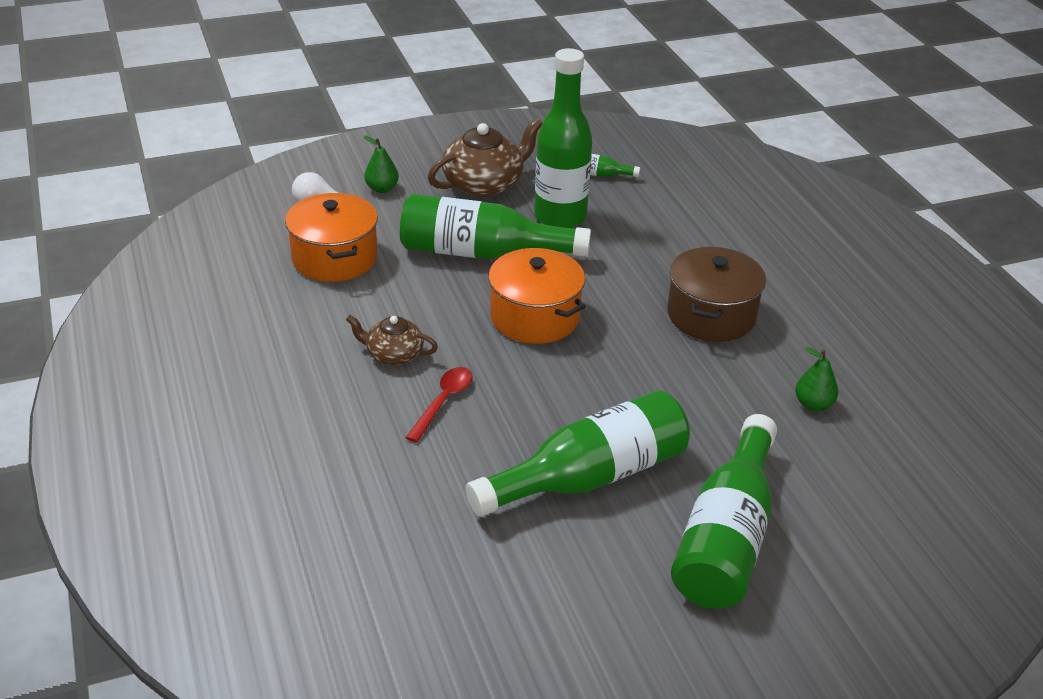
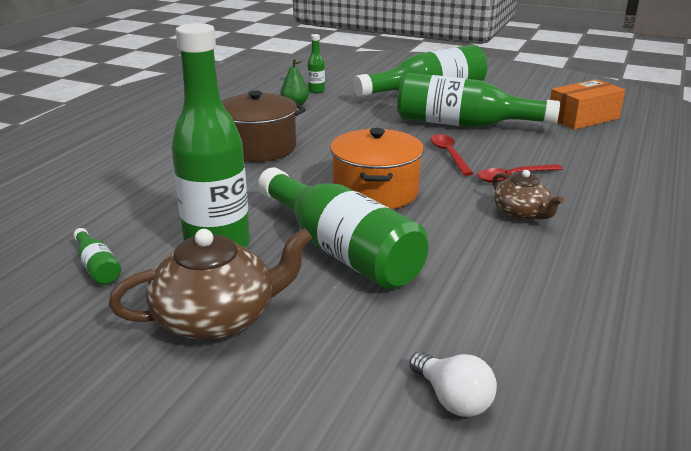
camera: 135 degrees left, 10 degrees down
(334, 258) = (498, 314): orange pot -> none
(382, 189) = (340, 380): green pear -> none
(468, 591) = (583, 118): none -> orange box
(484, 184) = (217, 318): brown teapot -> brown teapot turned 150 degrees clockwise
(537, 405) = (449, 155): none -> red spoon
(849, 451) = (316, 91): none -> green bottle

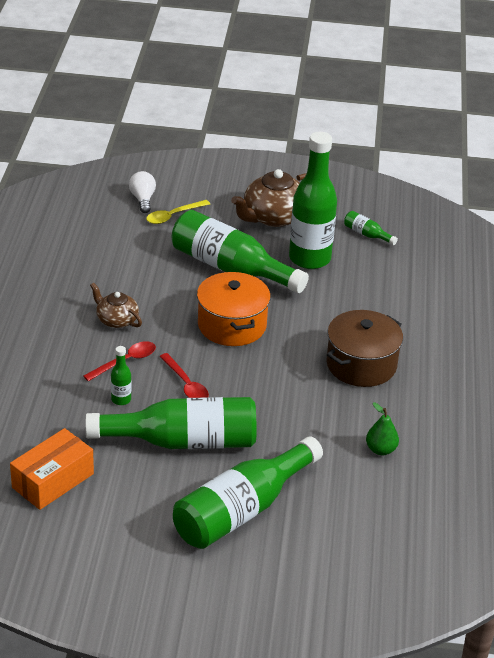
camera: 160 degrees right, 10 degrees up
(316, 91) = (377, 489): green bottle -> green bottle (121, 399)
(399, 350) = (173, 216): none -> yellow spoon
(452, 399) = (143, 199): white light bulb -> white light bulb turned 45 degrees clockwise

